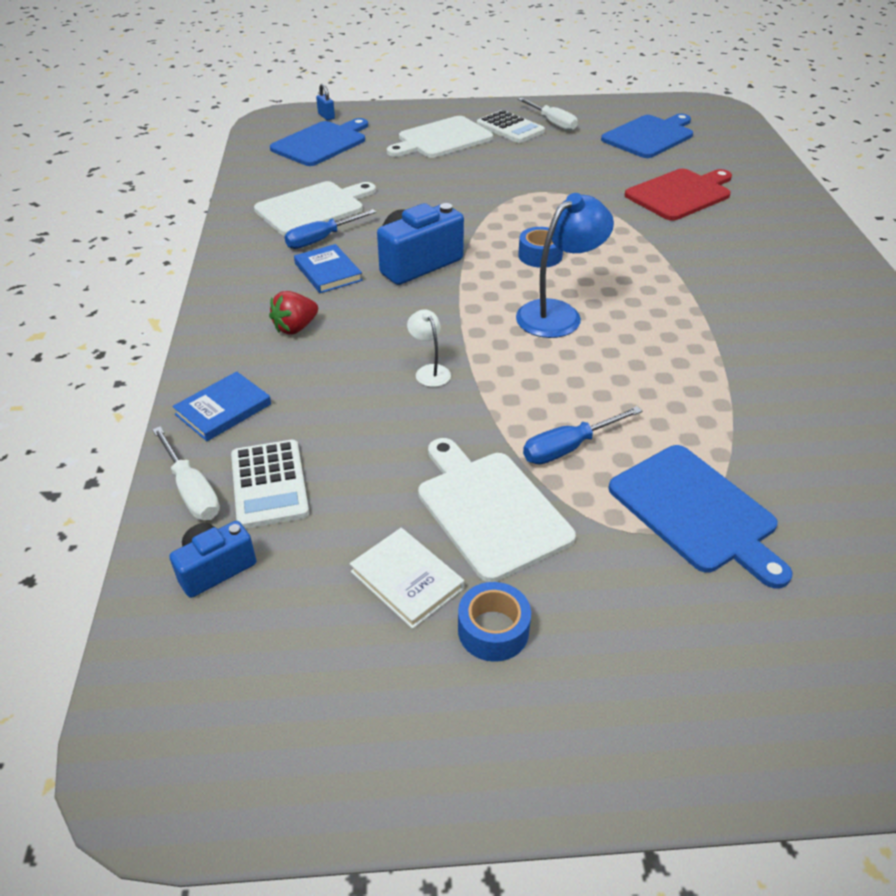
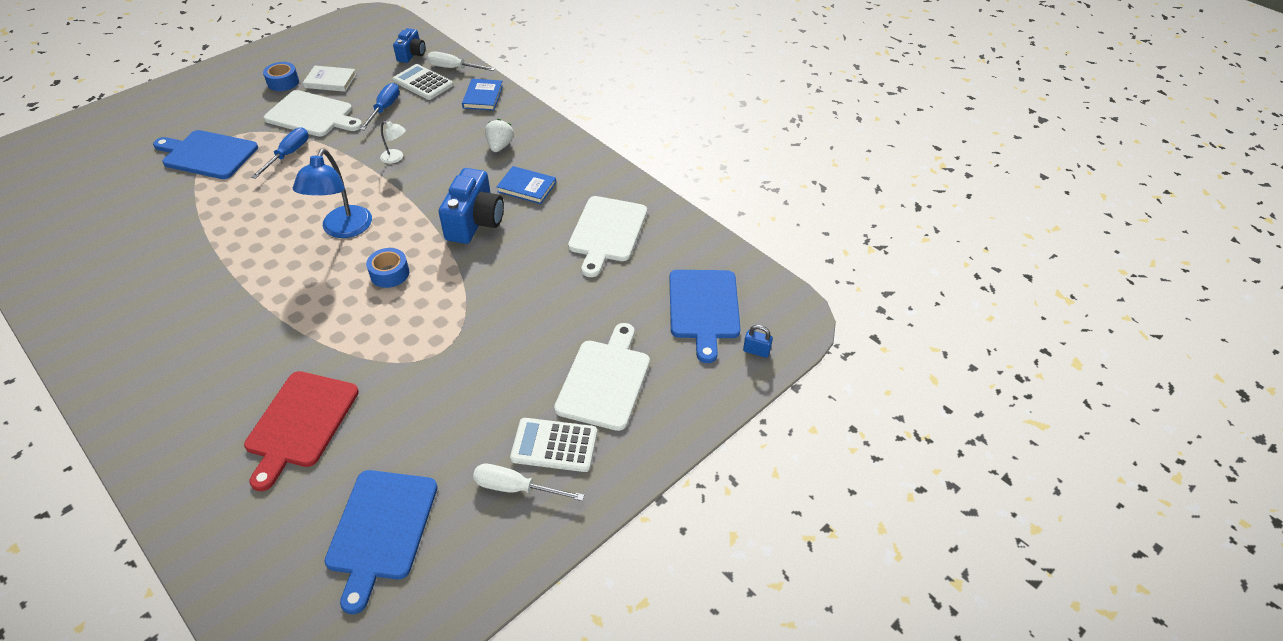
camera: 140 degrees right, 5 degrees up
(295, 328) = (500, 146): red strawberry -> white strawberry
(322, 239) = (563, 208): blue screwdriver -> blue screwdriver (384, 109)

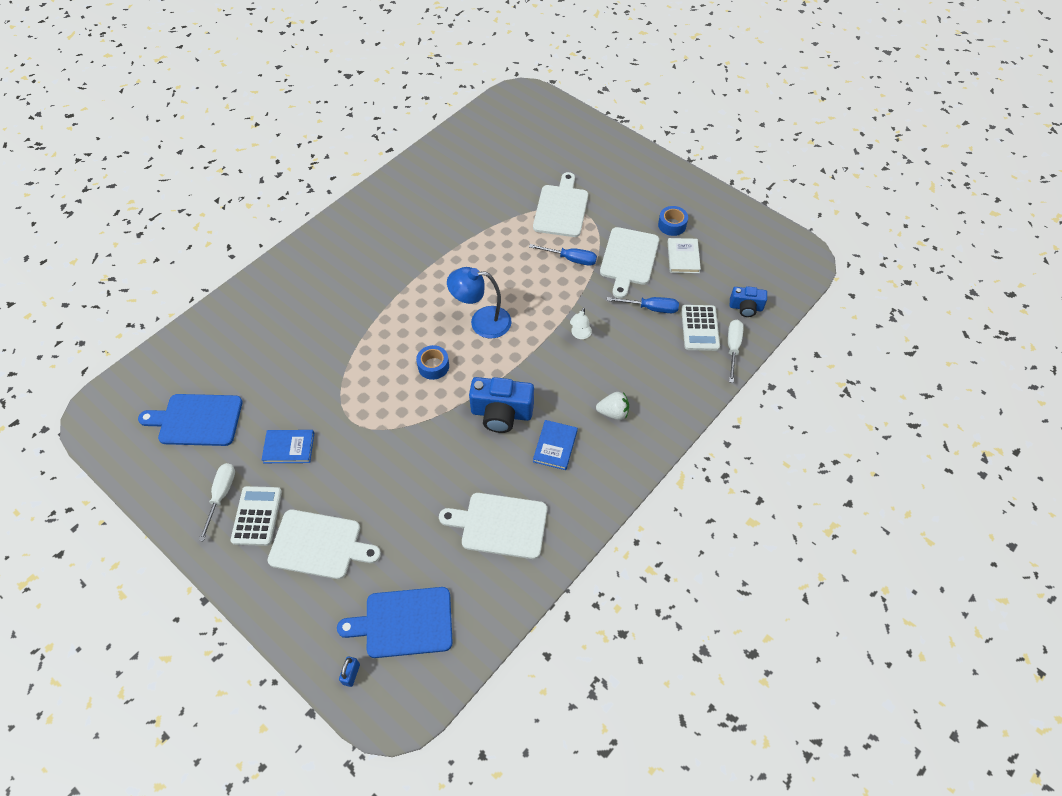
camera: 85 degrees right, 10 degrees up
(207, 154) = (561, 208): blue cutting board -> white cutting board
(300, 423) = (286, 351): red cutting board -> none
(423, 83) = (700, 328): white calculator -> white calculator turned 150 degrees clockwise
(483, 97) = (690, 383): blue book -> blue book (289, 448)

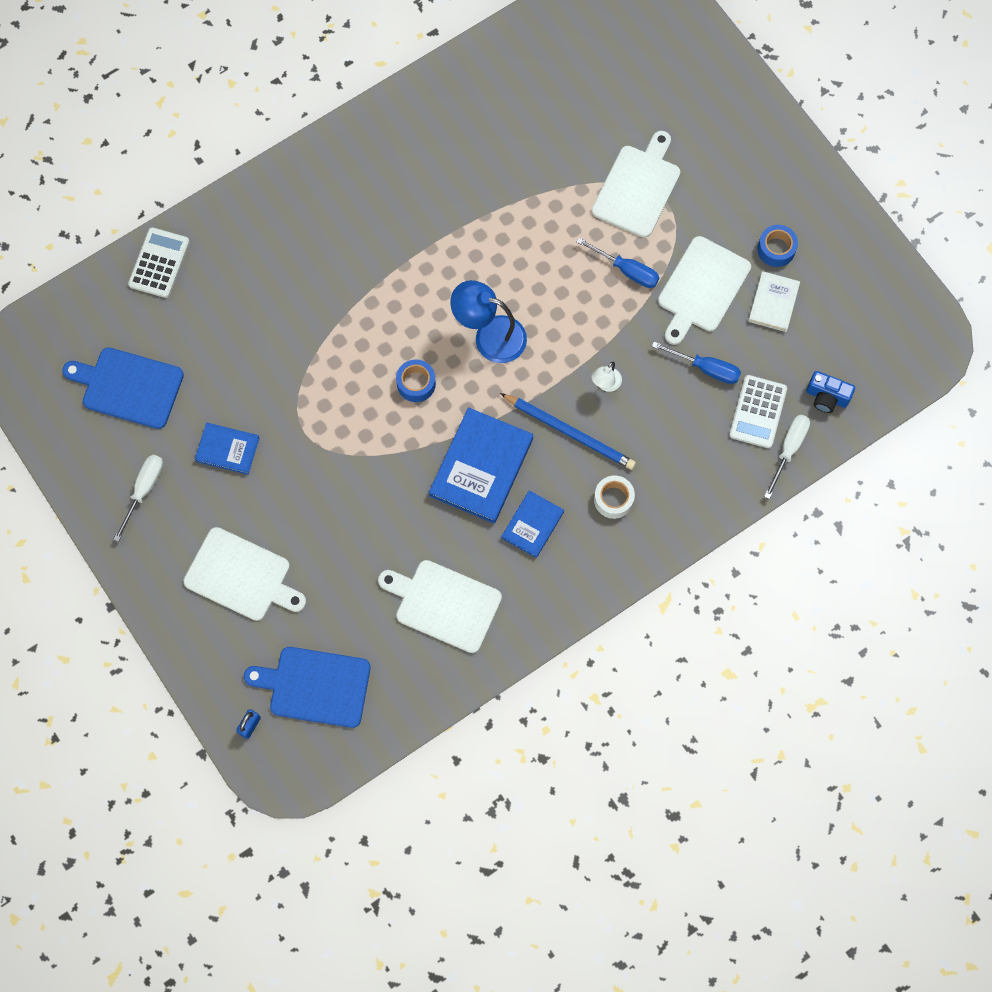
camera: 15 degrees right, 15 degrees up
(257, 516) = (179, 524): white calculator -> white calculator (159, 263)
(501, 413) = (481, 467): blue camera -> blue book
(563, 373) = (570, 432): none -> blue pencil
(613, 412) = (613, 499): white strawberry -> white tape

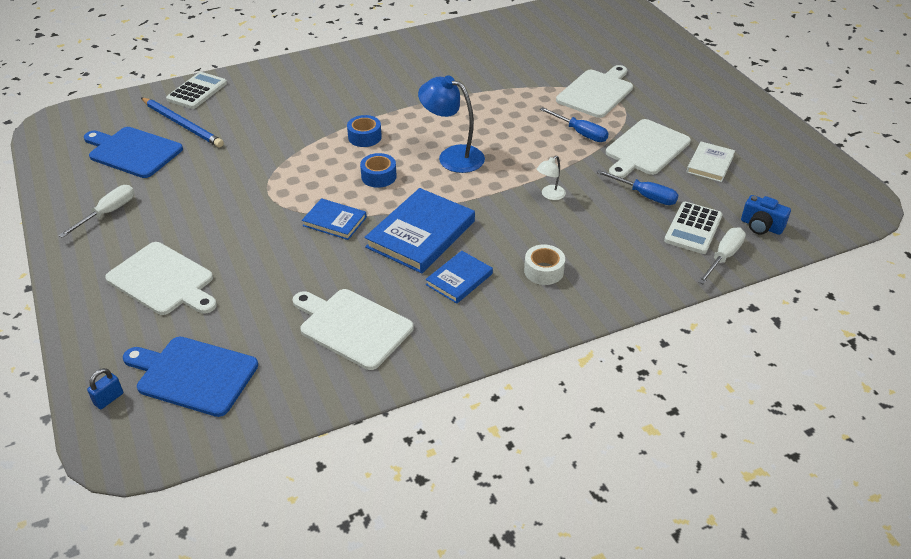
camera: 10 degrees right, 30 degrees down
(227, 449) = (195, 196): blue book -> blue book (334, 221)
(570, 432) = (510, 221): blue pencil -> blue pencil (182, 124)
(776, 249) = (713, 135): blue tape -> blue tape (364, 137)

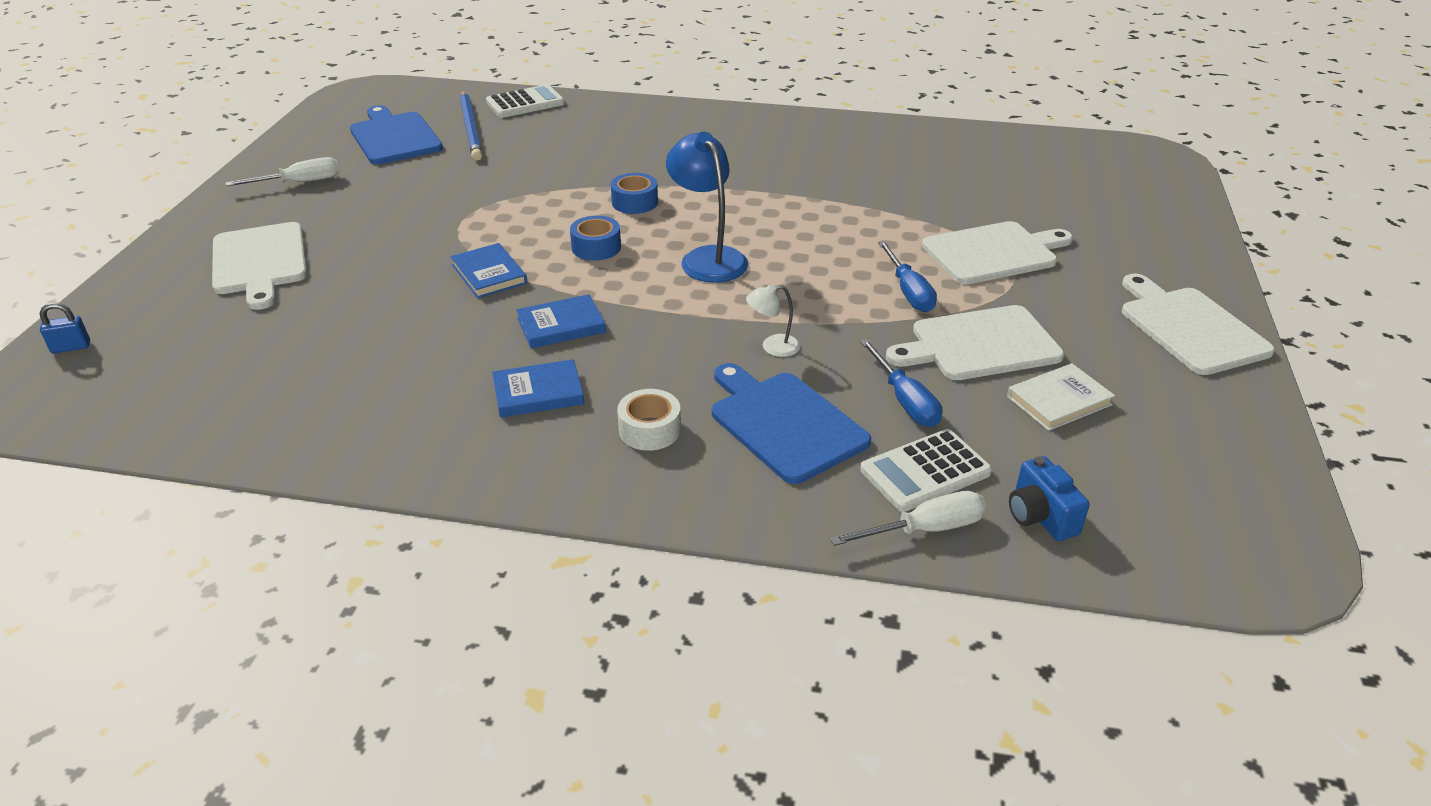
camera: 35 degrees right, 5 degrees down
(193, 375) = (162, 361): blue cutting board -> blue cutting board (784, 423)
(352, 327) = (361, 388): white cutting board -> white cutting board (1190, 328)
(421, 234) = (561, 325): blue book -> blue book, size x0.57

